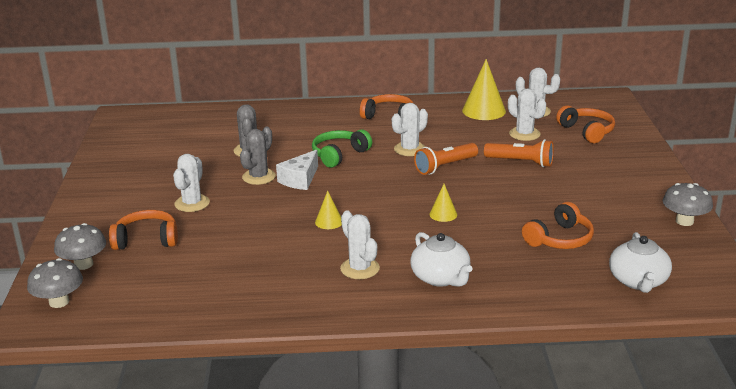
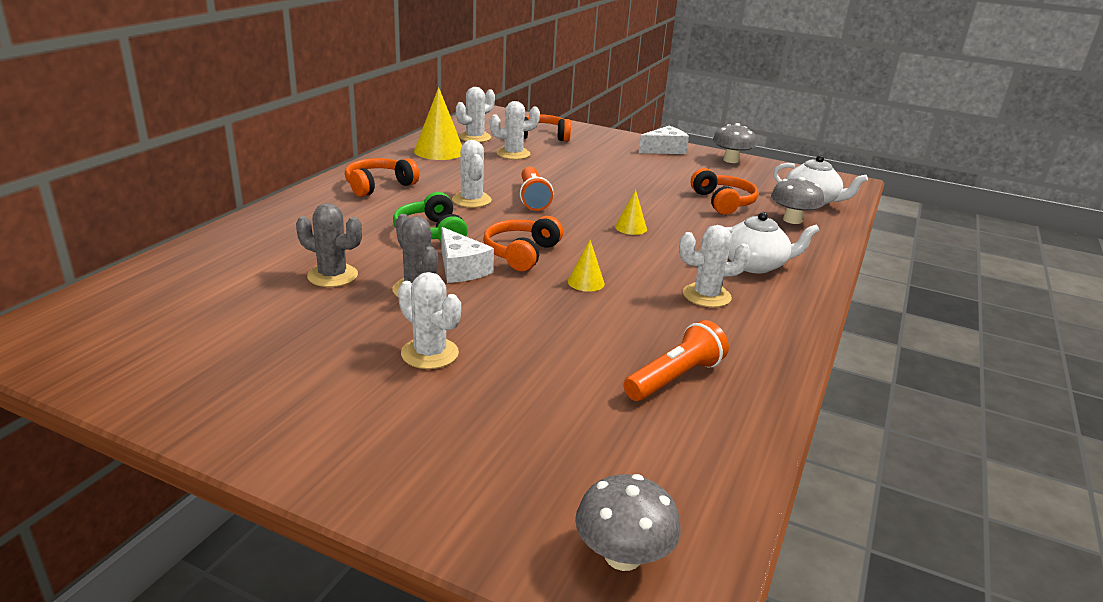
camera: 65 degrees left, 0 degrees up
(83, 264) = (517, 499): grey mushroom -> grey mushroom (792, 220)
(146, 240) = (497, 418): orange headphones -> orange headphones (521, 253)
(521, 162) = (566, 171): orange flashlight -> orange flashlight (674, 378)
(653, 185) = (664, 150): none -> white cheese

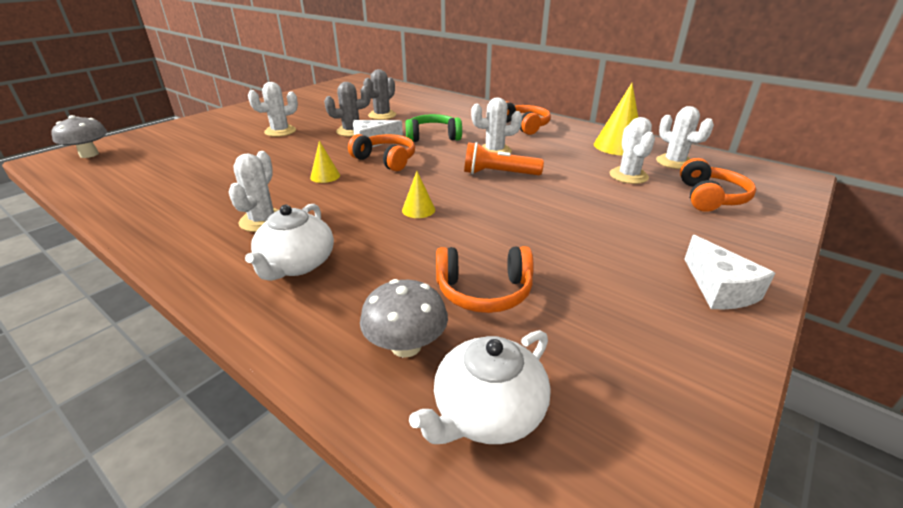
camera: 105 degrees right, 5 degrees up
(674, 378) = (179, 186): orange flashlight -> none
(731, 160) = (704, 362): grey mushroom -> none

